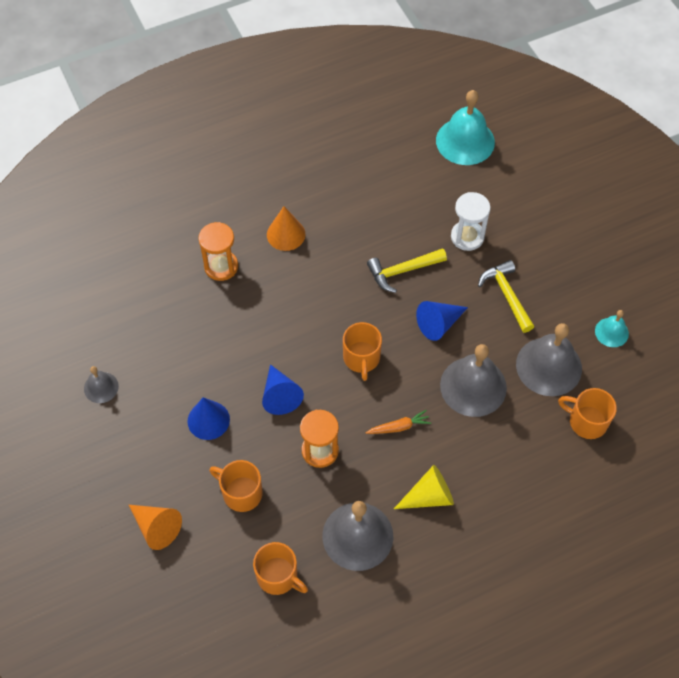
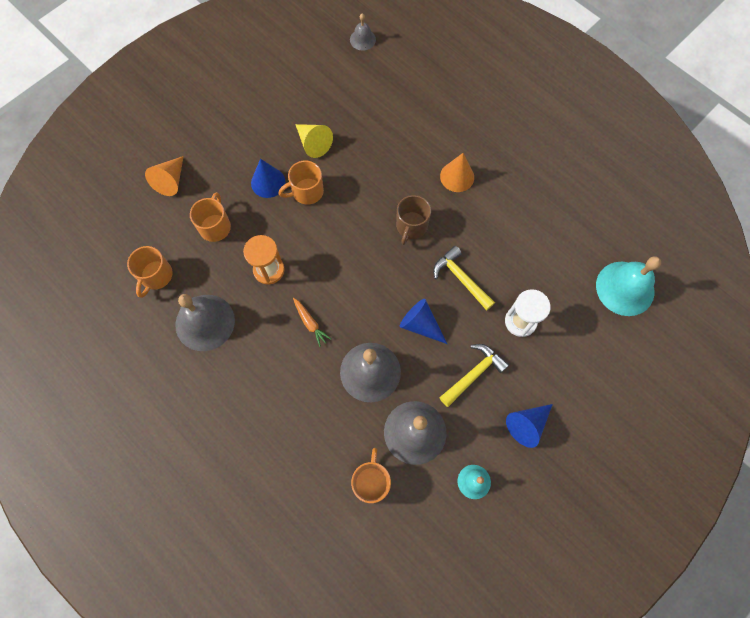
camera: 70 degrees right, 10 degrees up
(101, 387) = (270, 102): grey bell -> grey bell (362, 39)
(221, 266) = (406, 141): orange hourglass -> none
(280, 395) = (307, 224): blue cone -> blue cone (527, 424)
(325, 295) = (411, 226): none -> brown mug
(361, 358) = (363, 273): orange mug -> orange mug (306, 192)
(429, 496) = (255, 366): yellow cone -> yellow cone (313, 143)

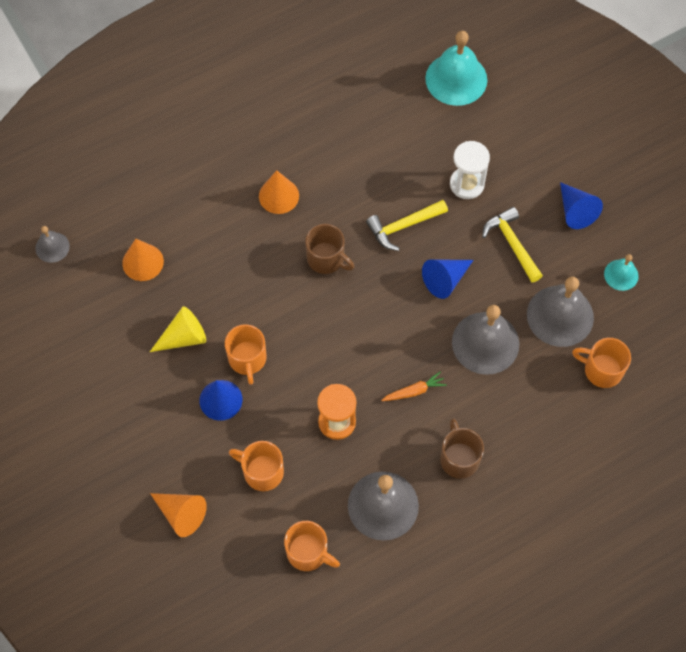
camera: 75 degrees left, 5 degrees down
(258, 373) = (459, 458): none -> brown mug
(368, 99) = (143, 262): none -> orange cone

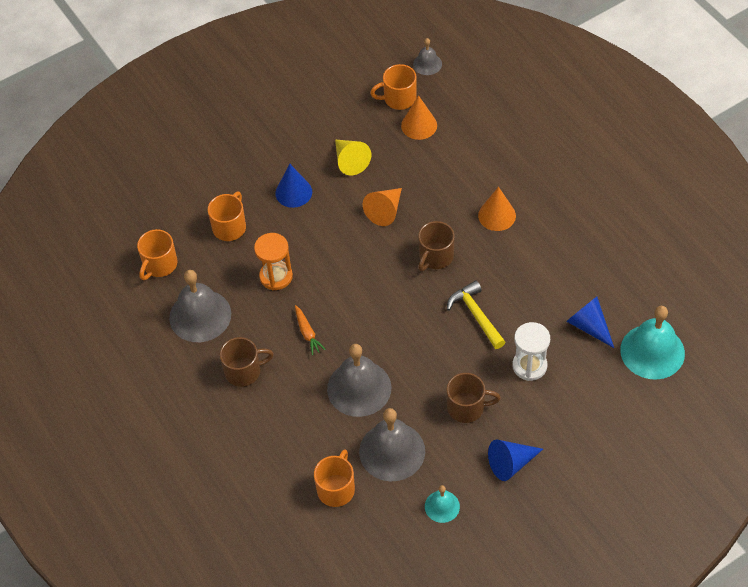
camera: 90 degrees right, 10 degrees down
(181, 514) = (193, 176): orange cone -> orange cone (385, 211)
(247, 359) = (332, 207): orange mug -> orange mug (398, 98)
(445, 280) = (422, 352): blue cone -> blue cone (589, 326)
(512, 244) = (467, 407): yellow hammer -> brown mug

